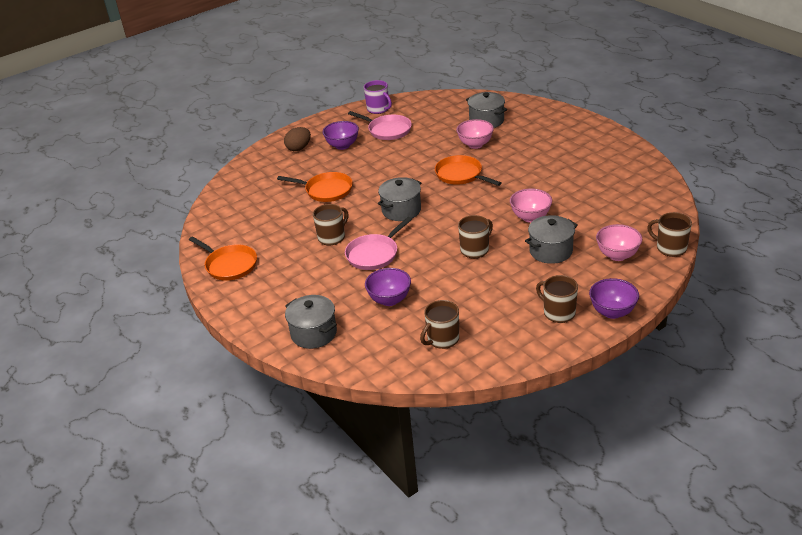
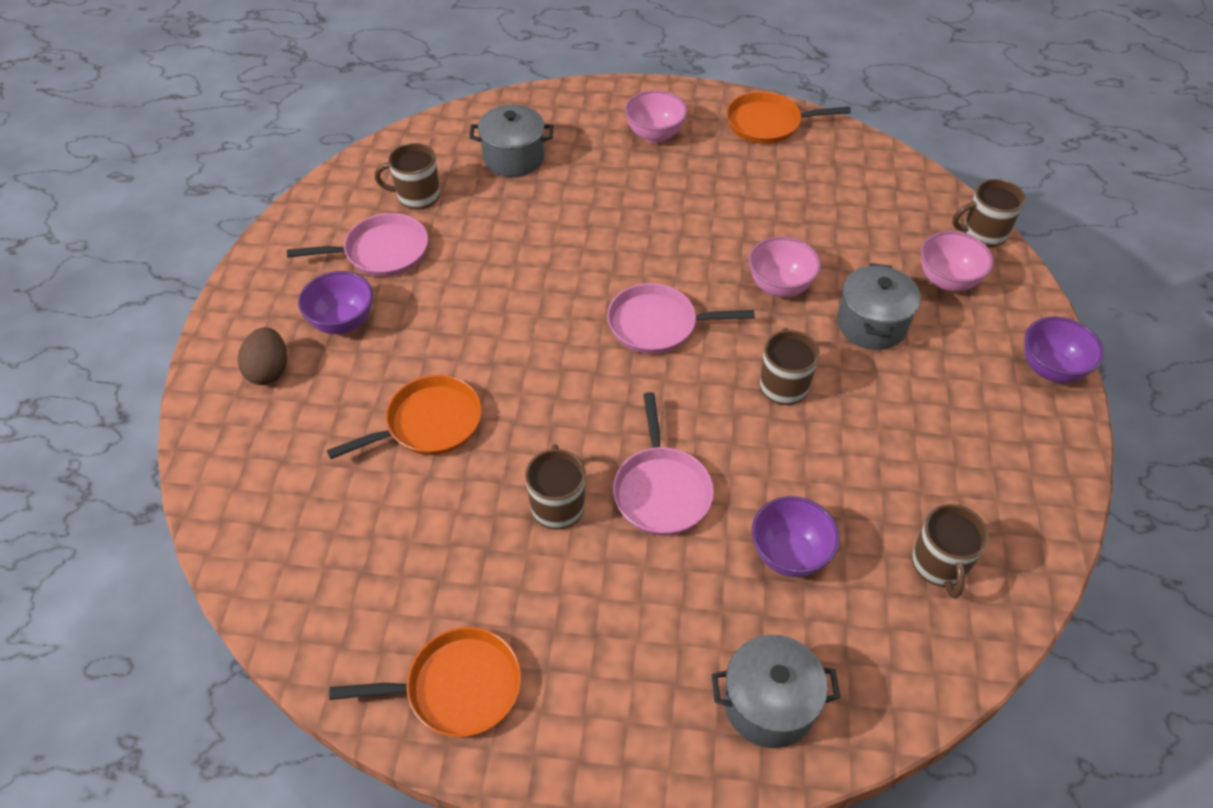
camera: 50 degrees left, 15 degrees up
(378, 109) = (314, 220): purple mug -> none
(401, 210) = (596, 385): grey pot -> none
(456, 204) = (657, 324): none -> pink pan
(461, 175) = (599, 270): orange pan -> orange pan (768, 124)
(475, 145) = (551, 207): pink bowl -> pink bowl (654, 135)
(558, 313) = (1002, 414): brown mug -> brown mug (417, 196)

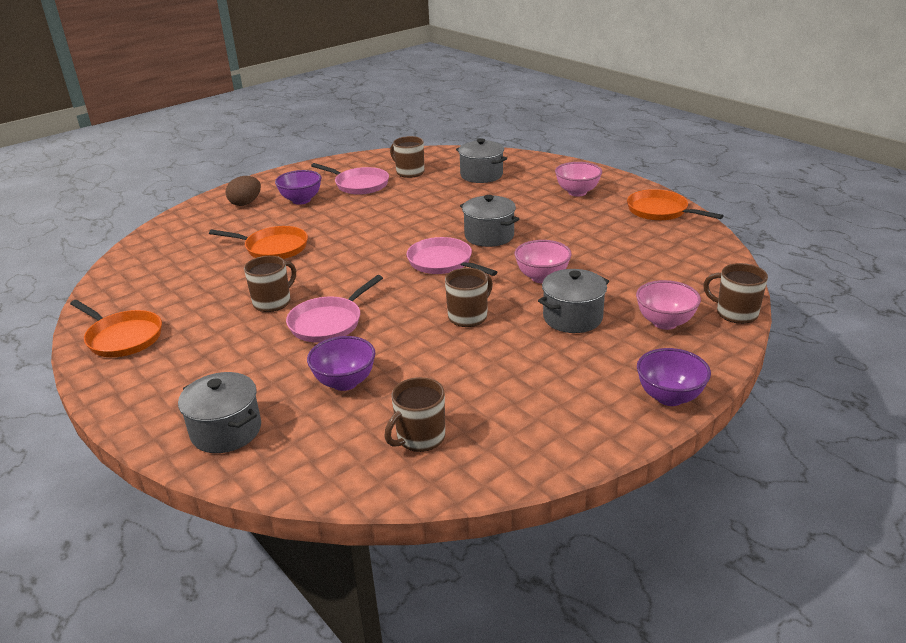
camera: 45 degrees right, 20 degrees down
(652, 255) = (489, 236): none -> grey pot

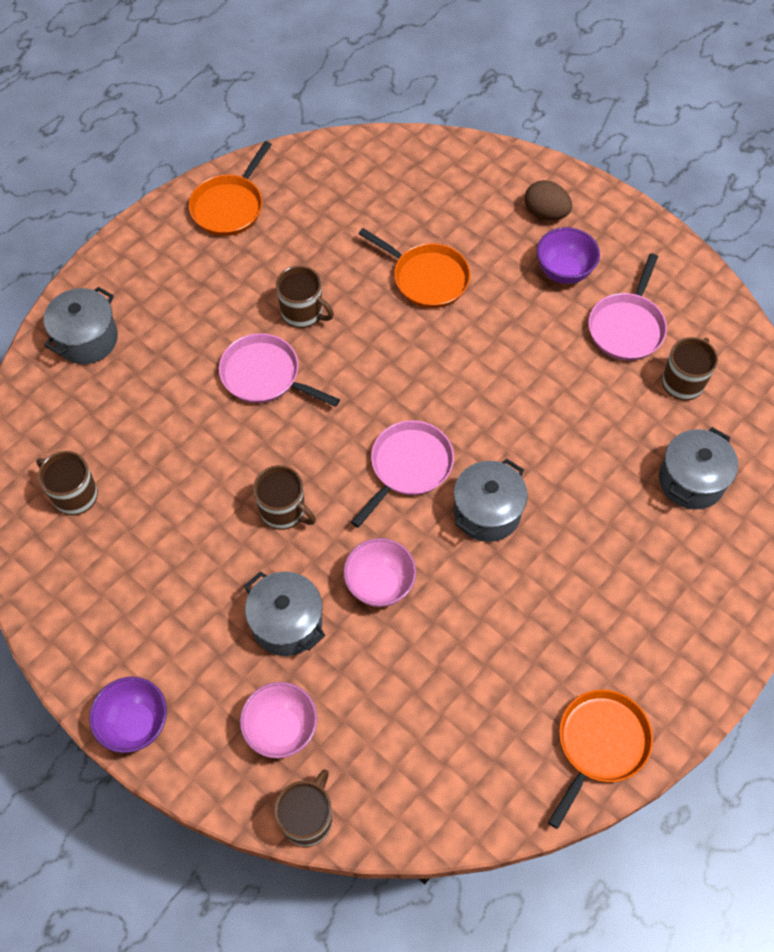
camera: 80 degrees right, 30 degrees up
(273, 248) = (427, 278): orange pan -> orange pan turned 60 degrees counterclockwise
(345, 382) = (158, 415): purple bowl -> none
(577, 192) = (650, 622): pink bowl -> none

